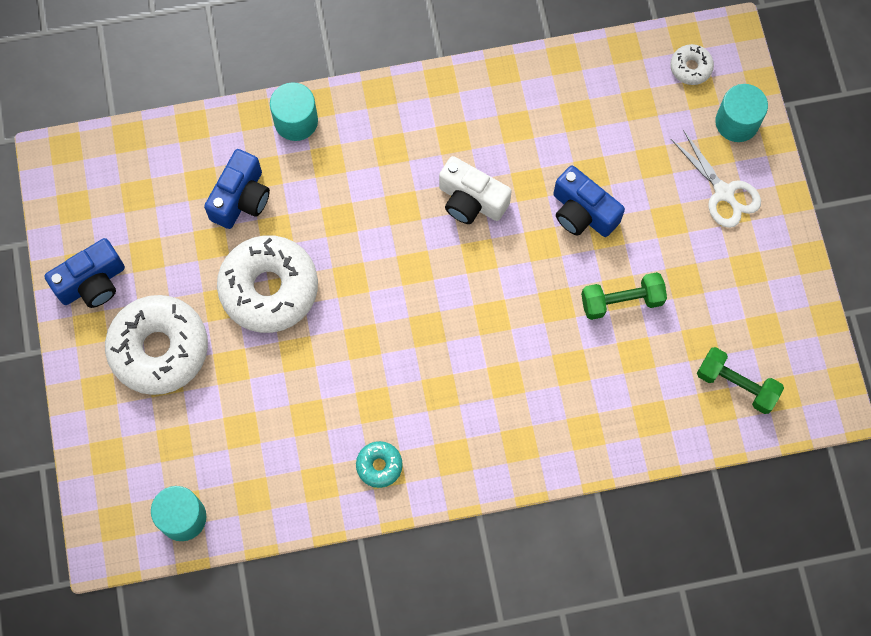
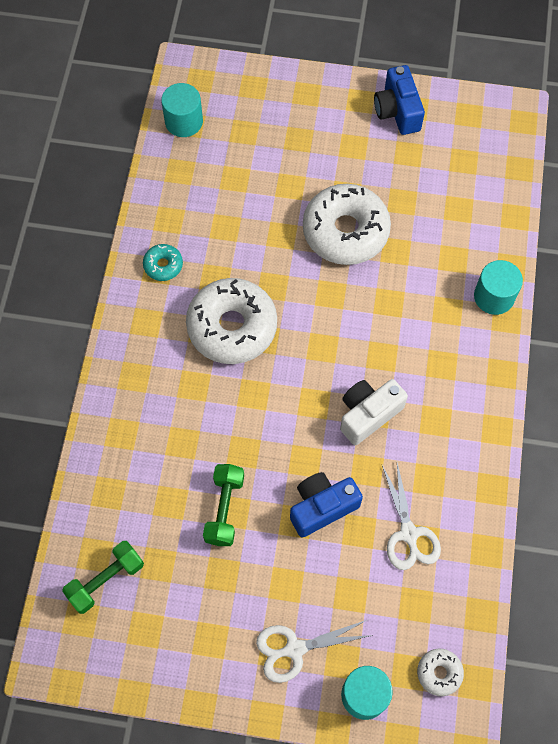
camera: 110 degrees right, 5 degrees down
(159, 349) = (324, 141): white donut -> white donut (232, 327)
(241, 199) = (434, 234): blue camera -> none
(576, 128) = (409, 534): none -> white scissors

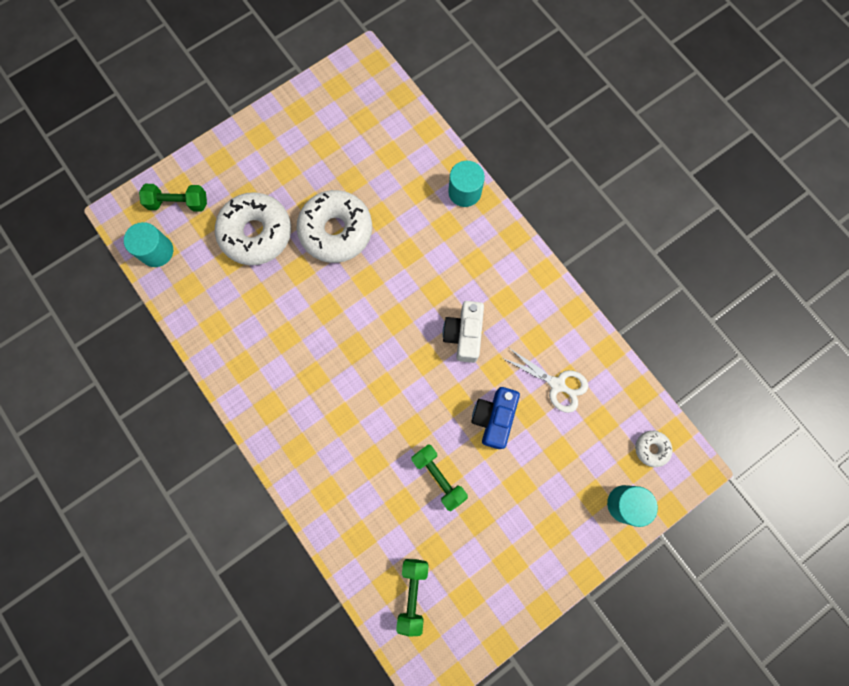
camera: 45 degrees left, 10 degrees up
(163, 265) = (242, 360): turquoise donut -> none
(232, 327) = (327, 358): white donut -> white donut (256, 233)
(239, 99) = (178, 203): none -> green dumbbell
(294, 649) = (562, 518): white scissors -> none
(397, 111) = (290, 122): blue camera -> none

